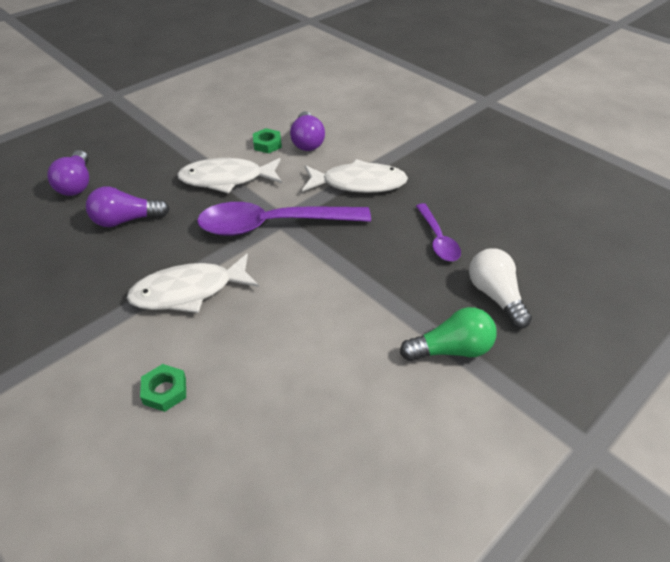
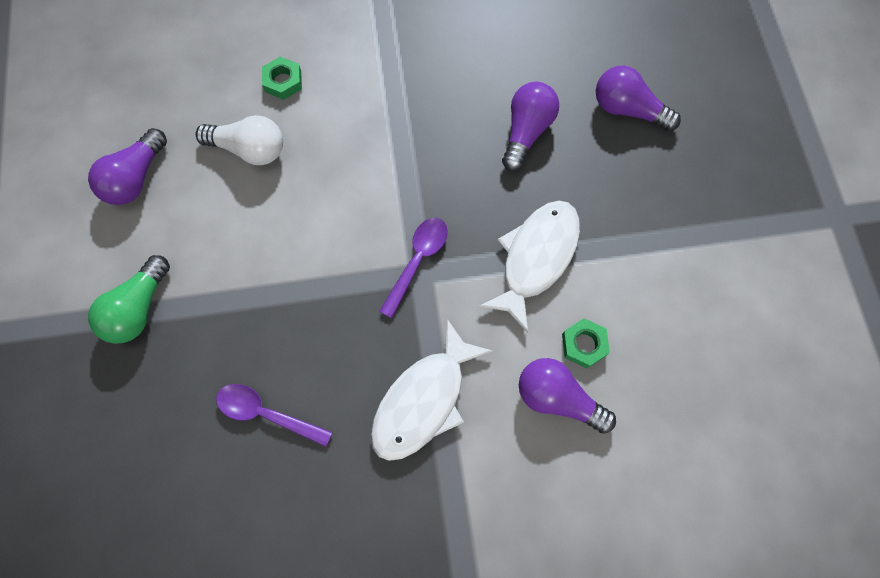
camera: 125 degrees right, 25 degrees up
(188, 291) = (378, 141): white fish -> none
(273, 225) = (417, 261): purple spoon -> purple spoon, size x0.53
(352, 439) = (135, 178): none -> purple light bulb
(495, 296) = (153, 402): white light bulb -> white light bulb (249, 149)

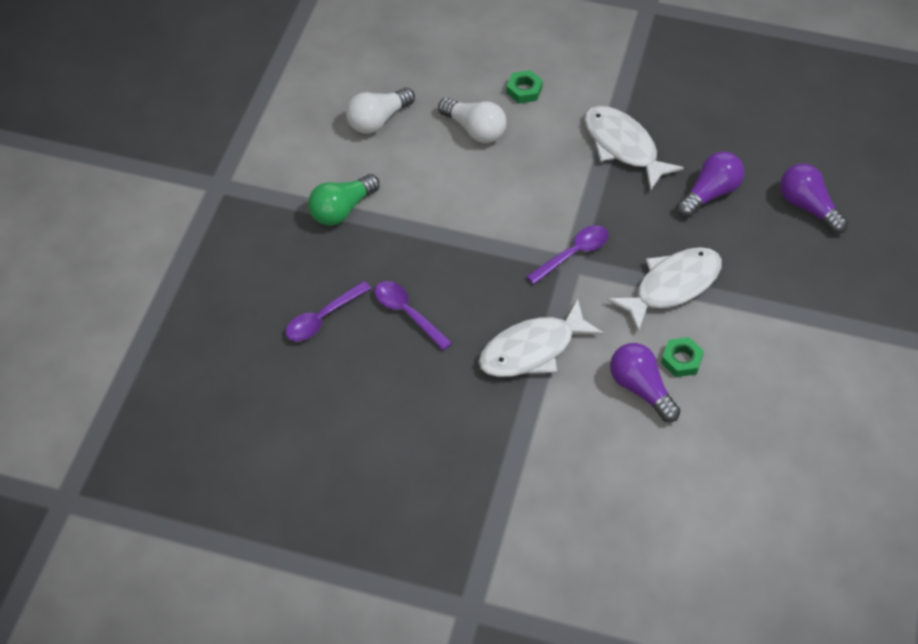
camera: 25 degrees right, 15 degrees down
(135, 178) = (378, 120): purple light bulb -> white light bulb
(171, 462) = (323, 318): none -> purple spoon
(415, 110) = (623, 146): none -> white fish

